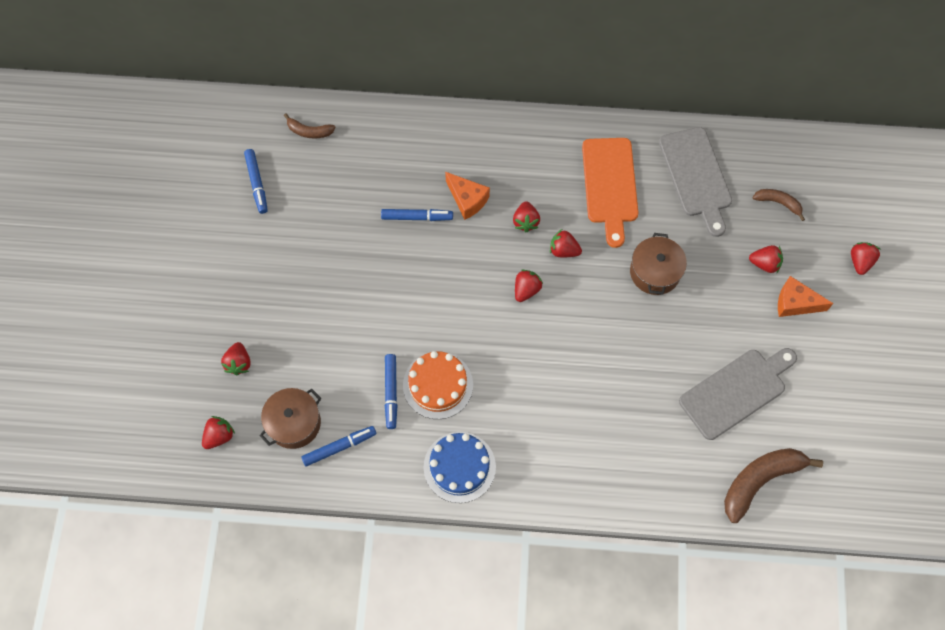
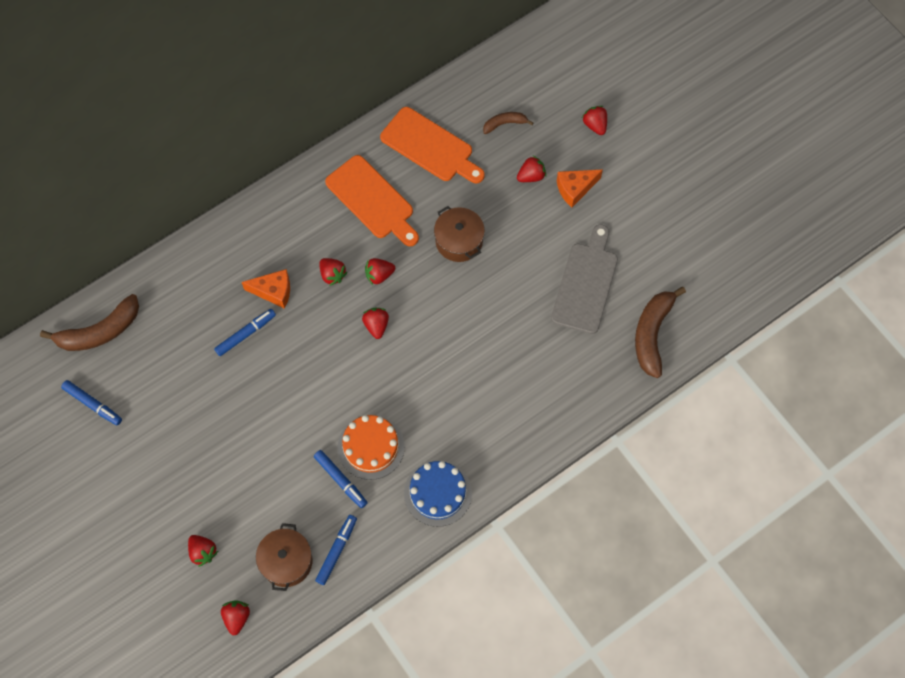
camera: 40 degrees left, 0 degrees up
(309, 131) = (99, 331): brown banana -> brown banana, size x1.86
(696, 176) = (430, 147): grey cutting board -> orange cutting board

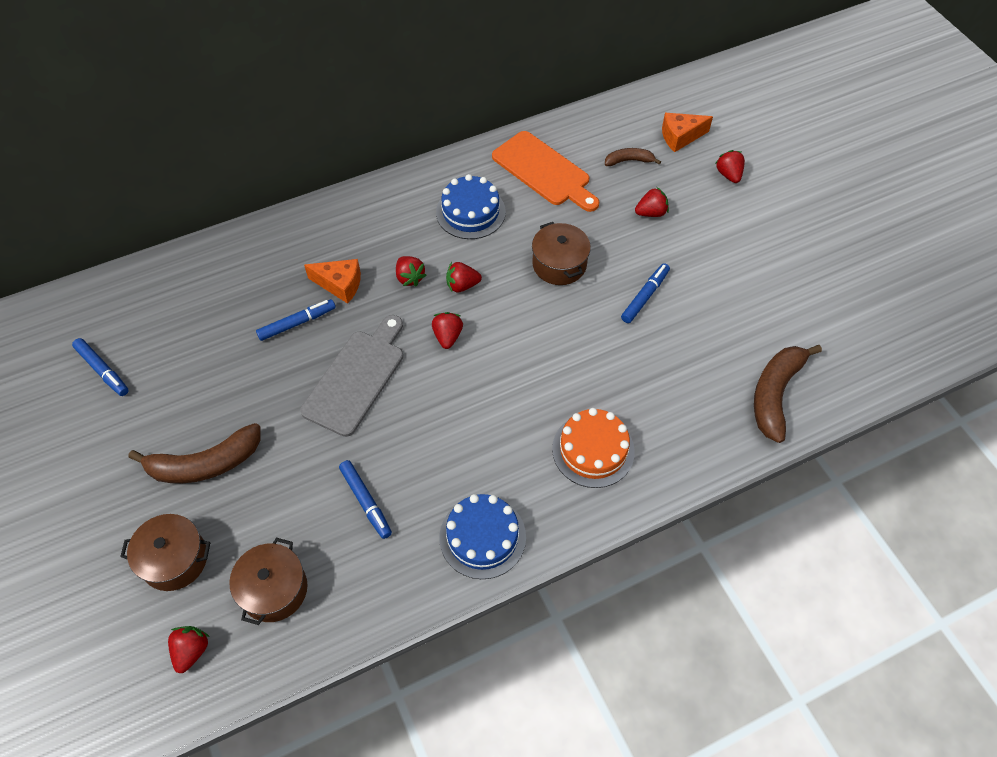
camera: 10 degrees right, 10 degrees down
(99, 331) = (137, 297): brown banana -> brown banana (205, 464)
(203, 552) = (174, 559): red strawberry -> brown pot
(336, 551) = (340, 587): blue marker -> blue marker (645, 296)
(371, 447) = (411, 468): orange cake -> orange cake (593, 450)
(372, 200) = (470, 212): orange cutting board -> blue cake
(575, 189) = (699, 232): orange cheese -> orange cheese (680, 137)
(586, 284) = (700, 328): grey cutting board -> grey cutting board (356, 378)

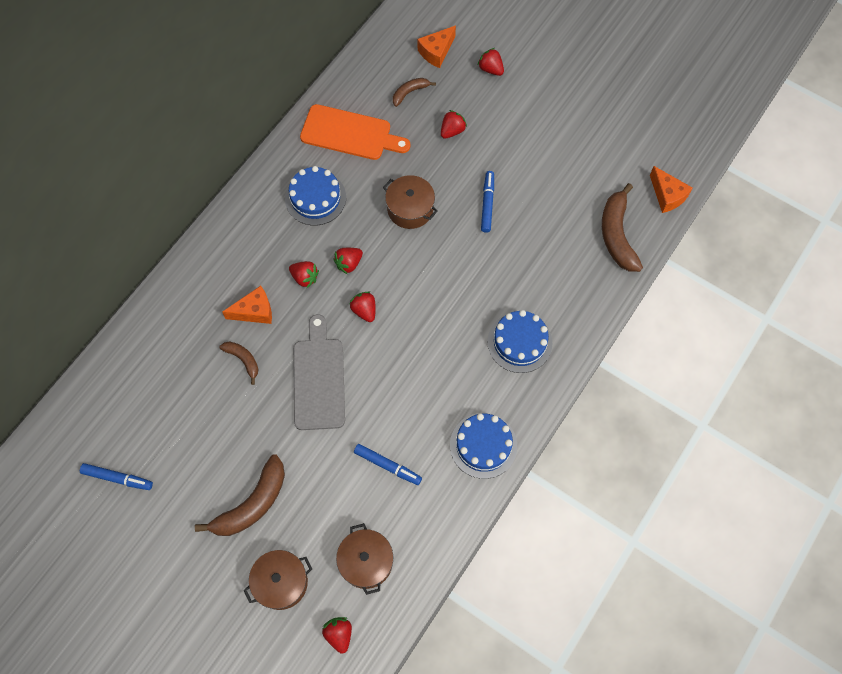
camera: 30 degrees left, 10 degrees up
(297, 323) = (243, 360): blue marker -> brown banana
(593, 450) = (519, 342): orange cake -> blue cake
(860, 382) = (667, 195): none -> orange cheese

